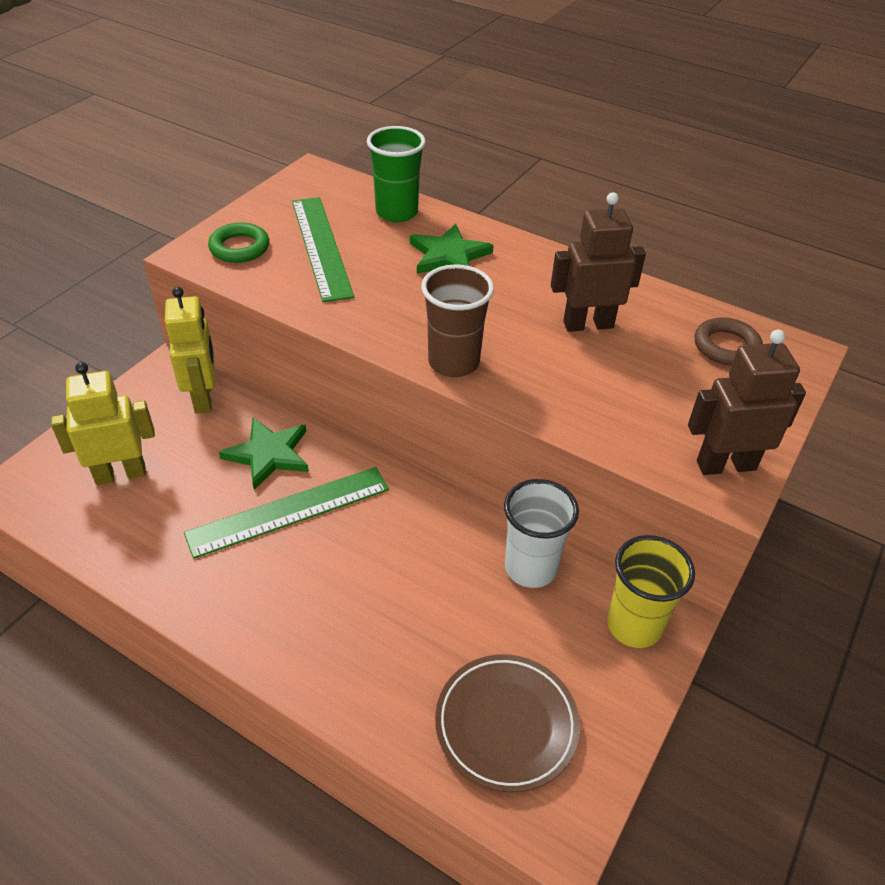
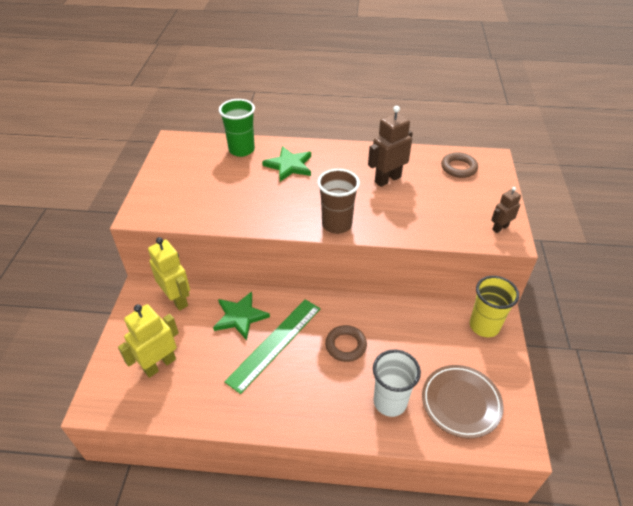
camera: 25 degrees left, 0 degrees up
(239, 248) = (165, 201): green ring -> none
(321, 247) = (214, 184): green ruler -> none
(388, 558) = (345, 345): none -> brown ring
(530, 568) = (418, 319): white cup -> white cup (390, 402)
(725, 465) = (500, 228): brown robot -> brown robot, size x0.58

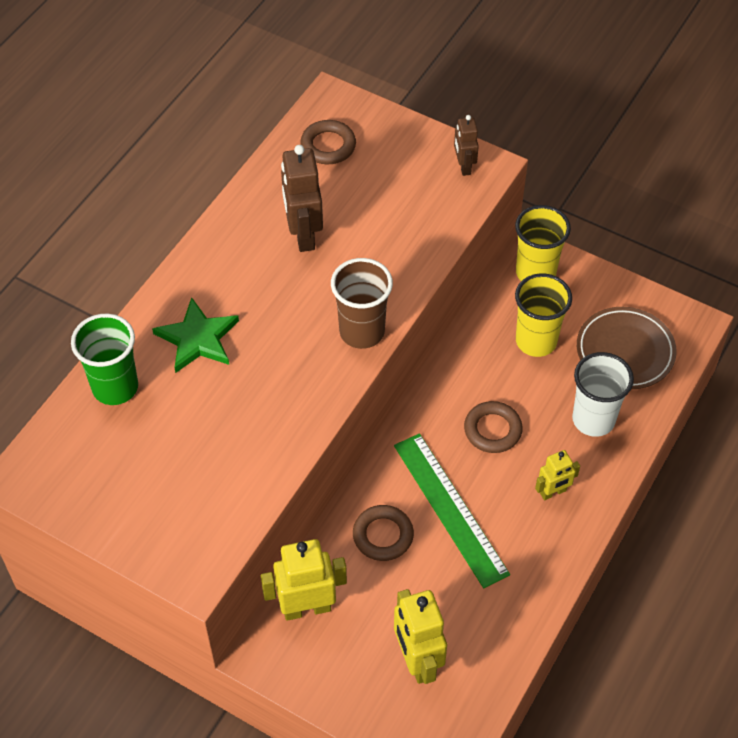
camera: 65 degrees left, 10 degrees up
(240, 316) = (383, 535): green star -> brown ring
(316, 397) = (553, 492): none -> yellow robot
(430, 345) = (536, 341): none -> yellow cup

